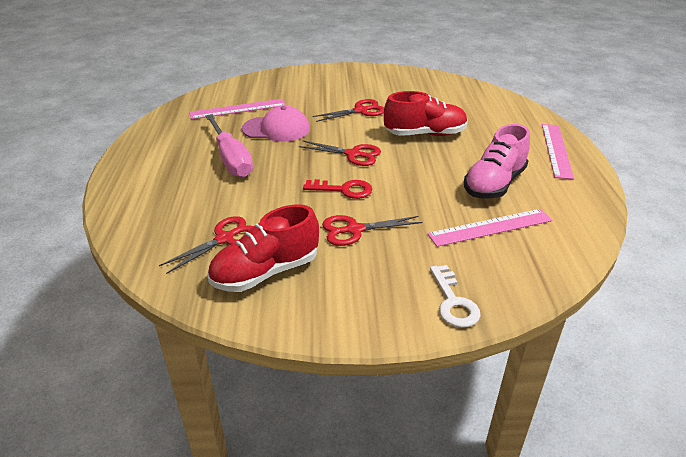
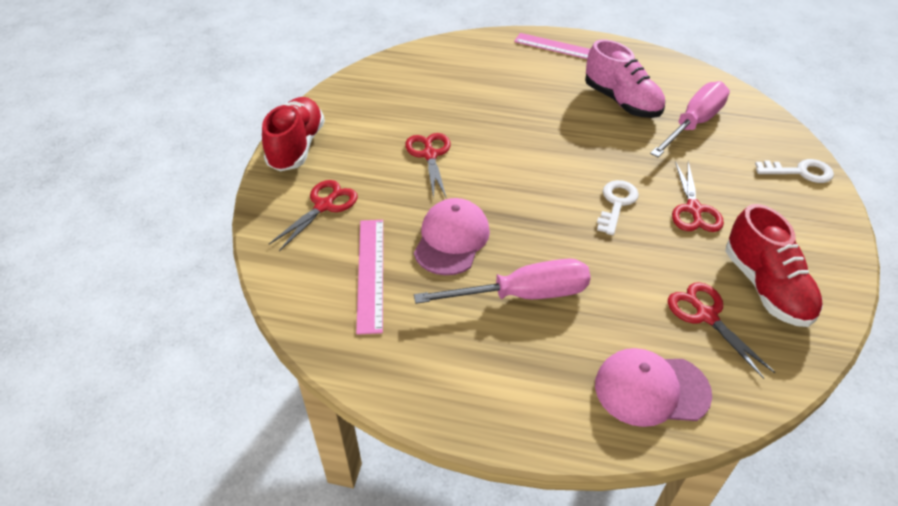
camera: 75 degrees left, 10 degrees up
(150, 215) = (651, 389): none -> pink cap
(344, 190) = (616, 203): red key -> white key
(353, 154) = (540, 182): red scissors -> red scissors (324, 206)
(425, 134) = (509, 119): red shoe -> red shoe (296, 147)
(490, 227) = (693, 124): pink ruler -> pink screwdriver

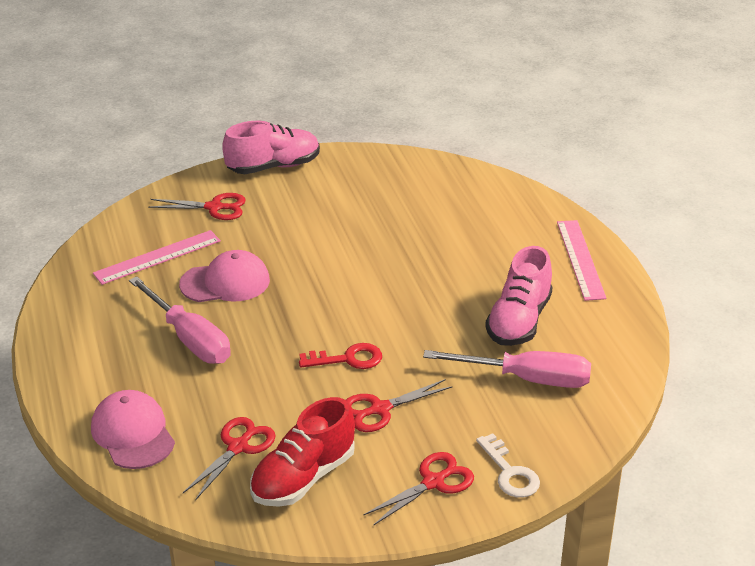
camera: 60 degrees right, 10 degrees down
(296, 147) = (273, 166): red shoe -> pink shoe
(430, 155) = (324, 235): red scissors -> red scissors (433, 482)
(616, 203) = (348, 359): white key -> red key

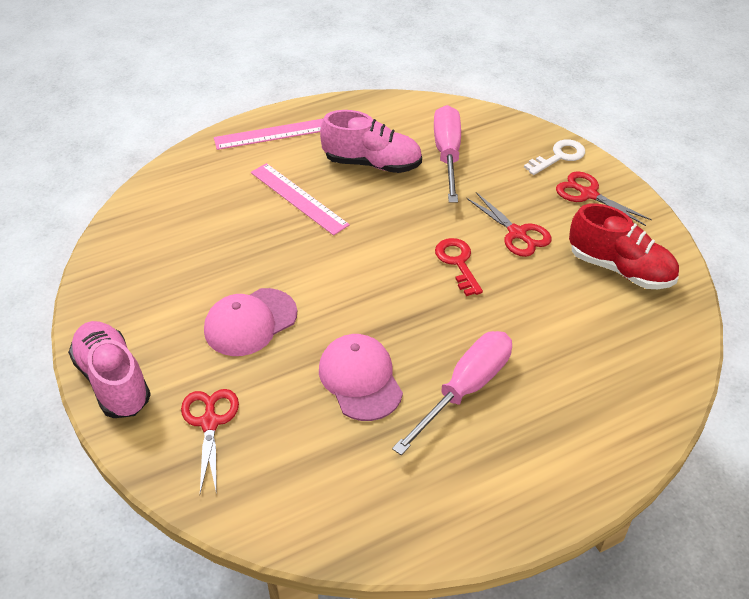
camera: 100 degrees left, 10 degrees up
(133, 433) = (622, 401): pink cap -> pink cap (250, 322)
(157, 257) = (324, 456): pink ruler -> pink ruler (298, 198)
(238, 447) = (604, 318): red scissors -> none

